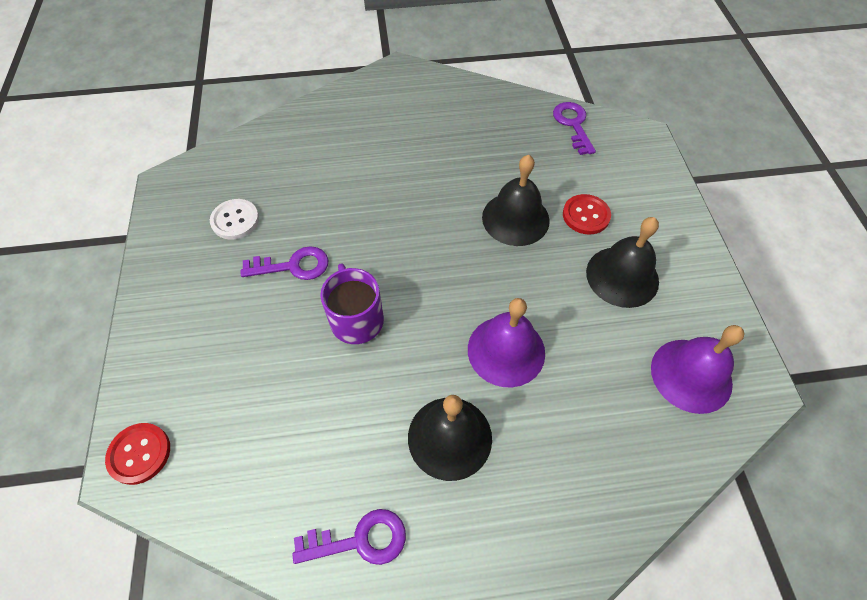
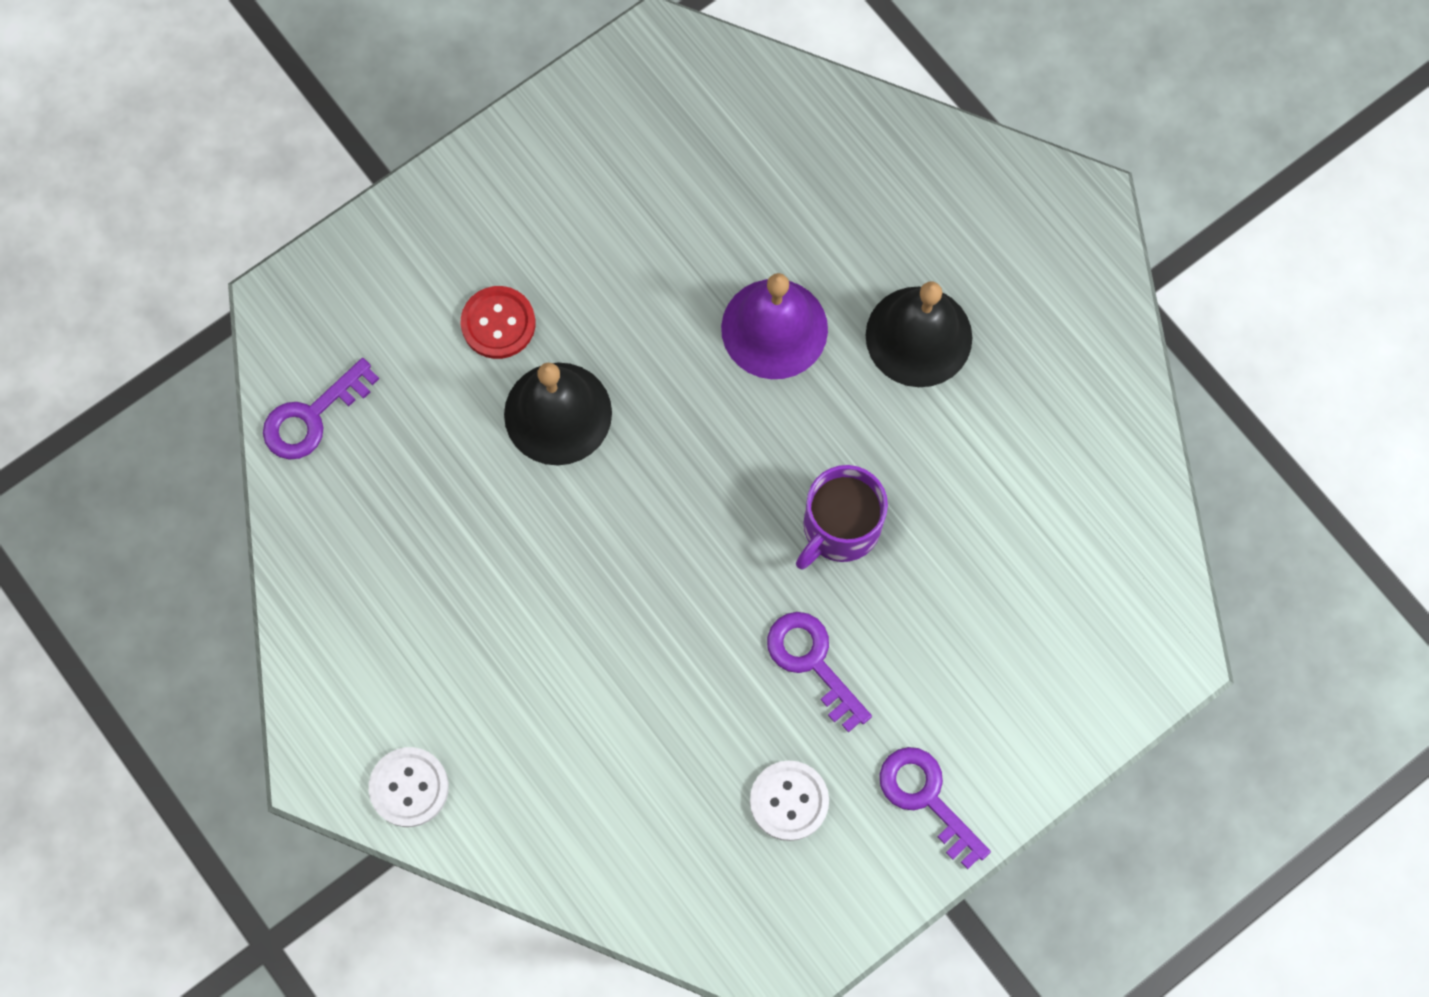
camera: 120 degrees left, 15 degrees up
(139, 454) = (1148, 656): red button -> none
(360, 540) = (1077, 366): purple key -> purple key (926, 798)
(367, 91) = (409, 787): none -> white button
(622, 276) = (580, 239): black bell -> none
(691, 375) = (683, 117): purple bell -> none

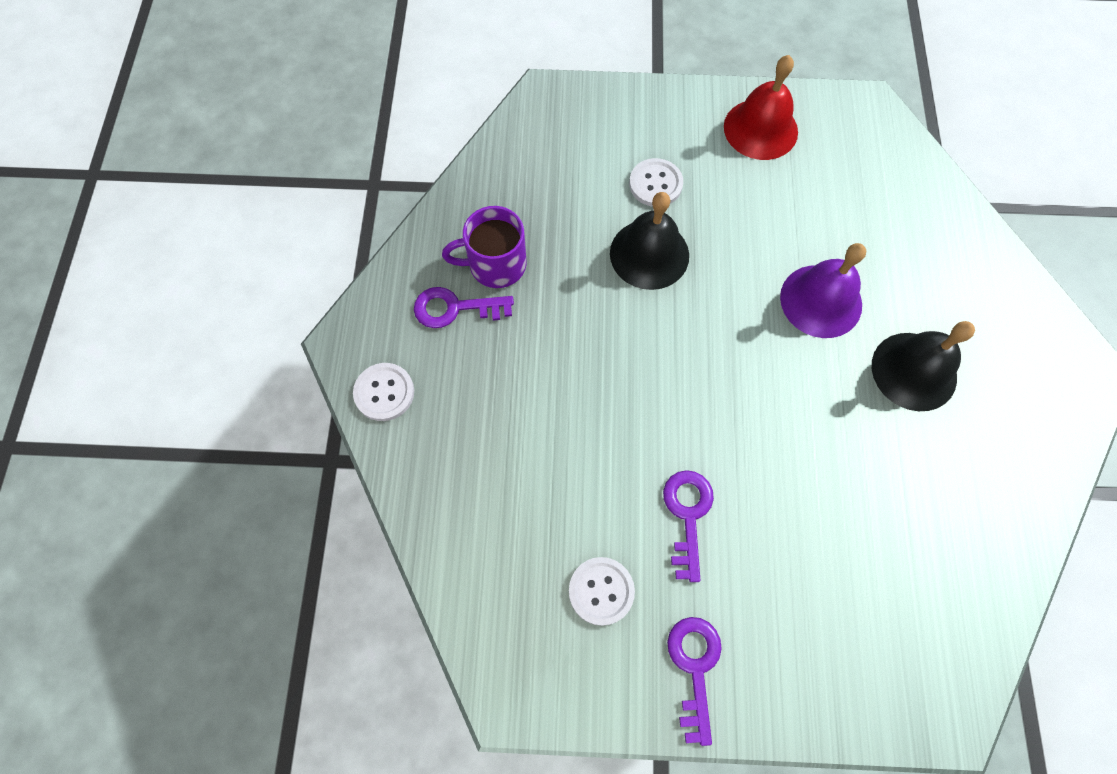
camera: 40 degrees right, 5 degrees down
(312, 416) = (512, 159): purple key -> purple key (455, 308)
(498, 323) = (655, 184): red button -> white button
(560, 165) = (760, 129): none -> red bell
(839, 527) = (771, 446): purple mug -> purple mug (495, 264)

